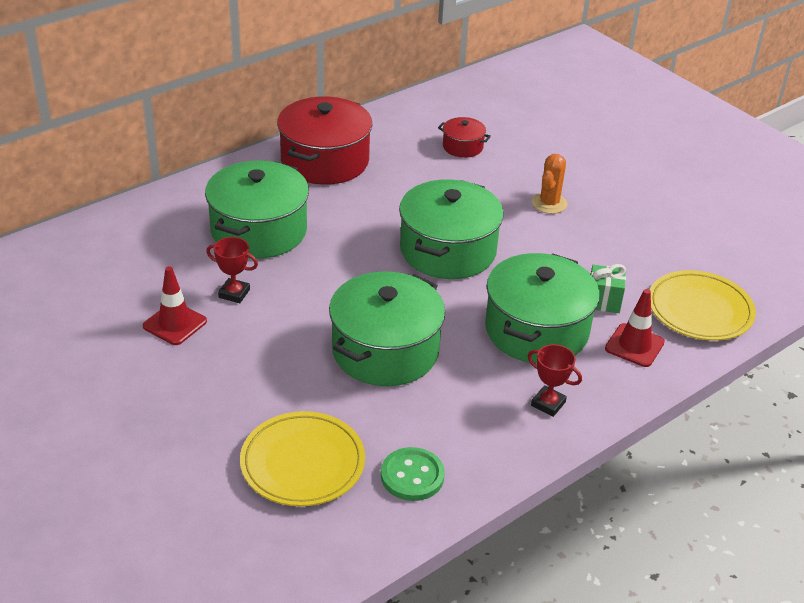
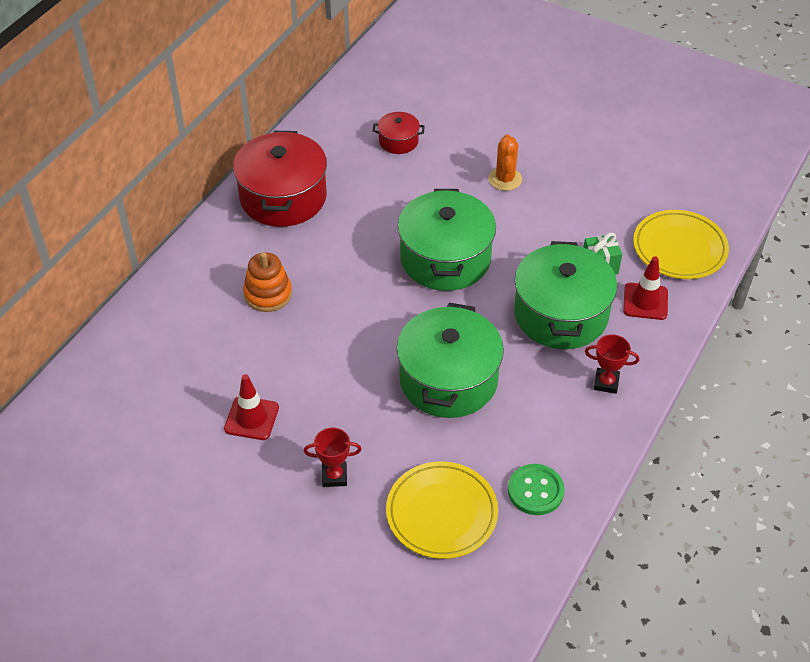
camera: 20 degrees left, 10 degrees up
(234, 293) = (285, 368): red trophy -> red trophy (334, 476)
(259, 231) = (268, 294): green pot -> orange stacking toy

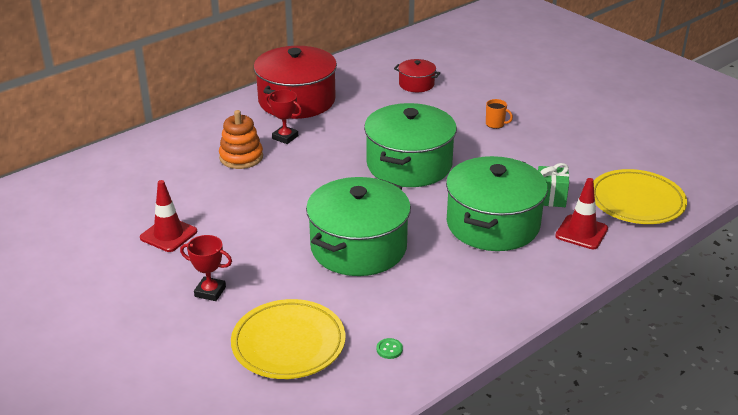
camera: 20 degrees right, 15 degrees down
(505, 179) = (495, 124): orange cactus -> orange mug
(535, 491) = (389, 349): green button -> green button, size x0.45
(606, 383) = (508, 283): red trophy -> red trophy (285, 137)

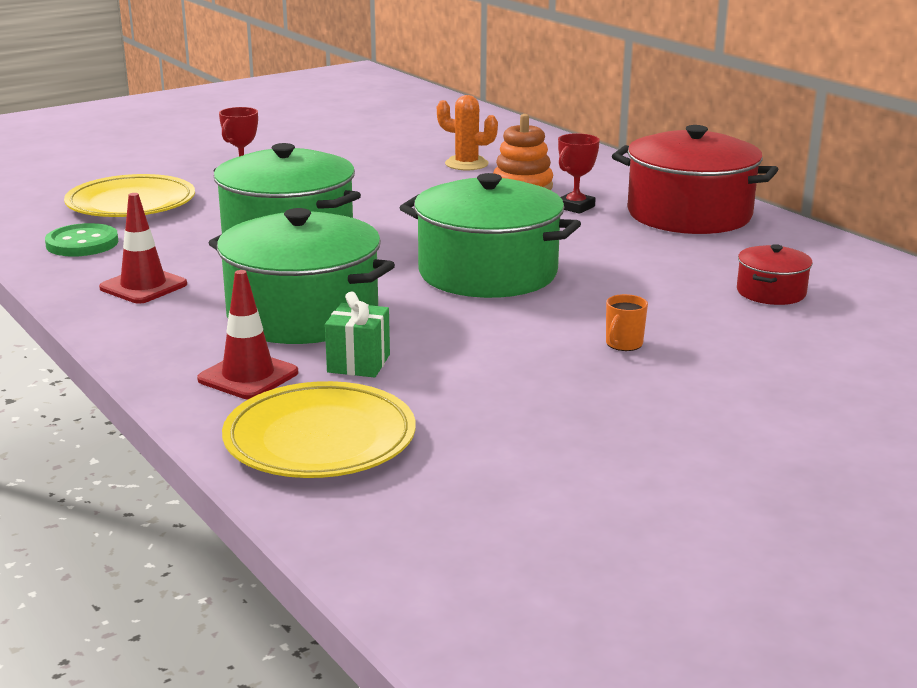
camera: 95 degrees right, 10 degrees down
(168, 235) = (358, 160): red traffic cone -> red traffic cone (143, 286)
(184, 182) = (466, 164): none -> orange cactus
(389, 349) = (82, 243): green button -> green button, size x2.22

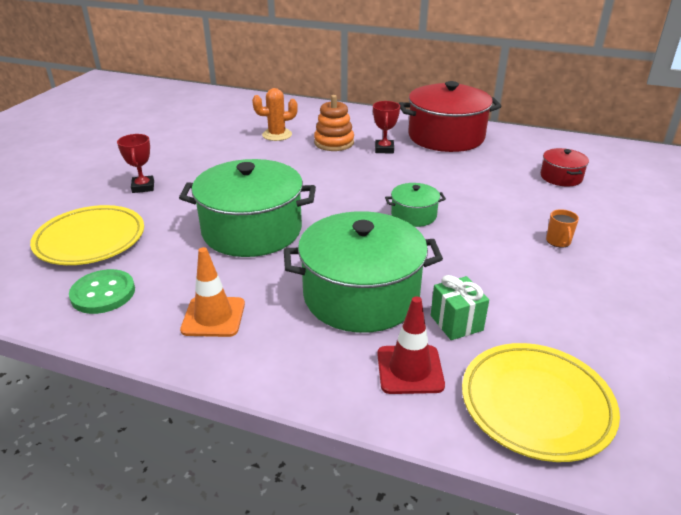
camera: 35 degrees left, 10 degrees up
(143, 286) = (213, 317): red traffic cone -> orange traffic cone
(487, 273) = (413, 215): green pot -> green pot, size x0.47

